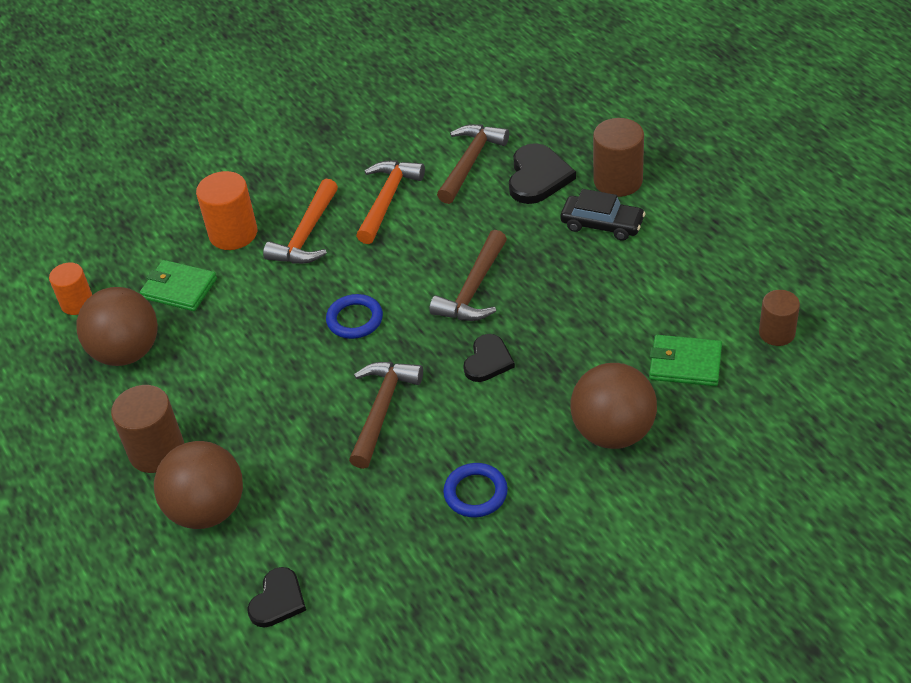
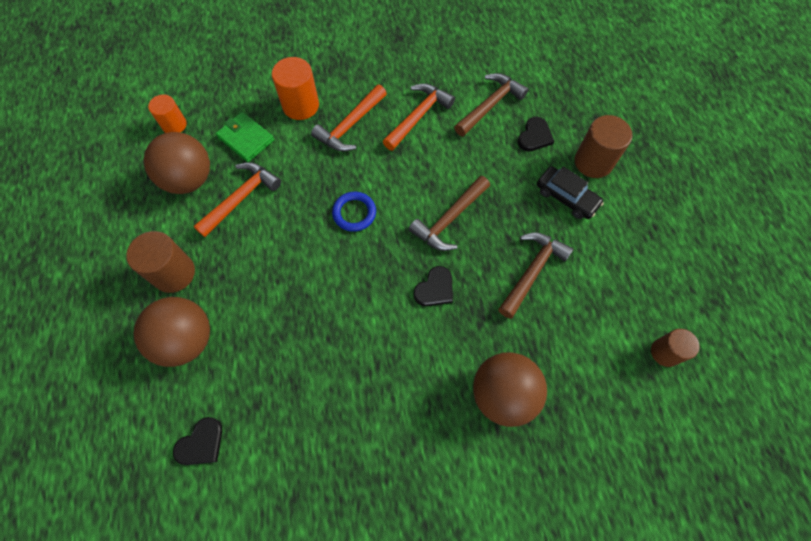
camera: 15 degrees right, 20 degrees up
(204, 350) = (241, 198): none -> orange hammer
(382, 410) = (341, 302): brown hammer -> brown hammer (532, 271)
(475, 493) = (379, 407): blue ring -> none
(538, 177) = (534, 136): black heart -> black heart, size x0.66
(685, 364) = (582, 352): green wallet -> none

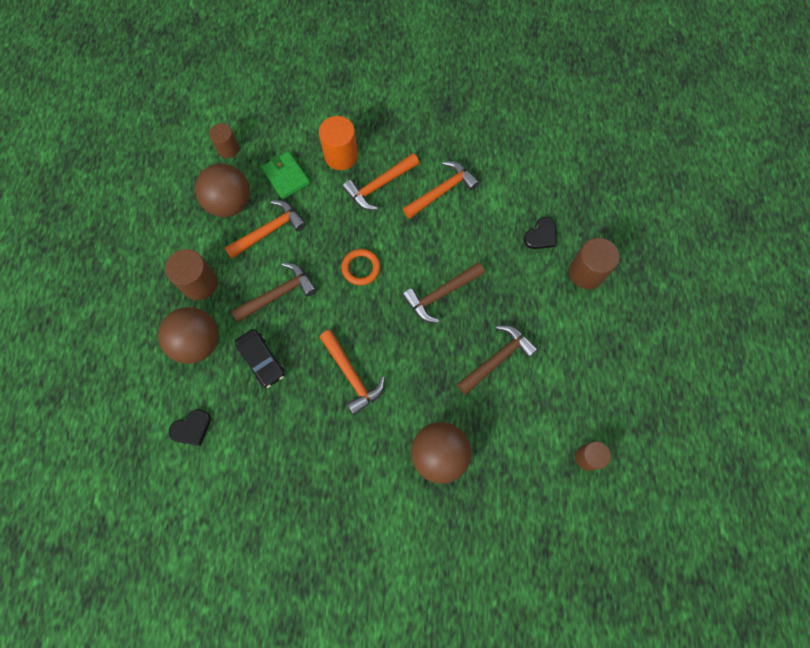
camera: 15 degrees right, 5 degrees up
(174, 125) = (228, 149): orange cylinder -> brown cylinder
(354, 213) = (361, 268): blue ring -> orange ring
(377, 331) = (351, 375): none -> orange hammer
(435, 289) = (410, 352): black heart -> none
(490, 105) = (510, 195): brown hammer -> brown hammer (278, 294)
(566, 197) = (550, 299): black car -> black car (261, 360)

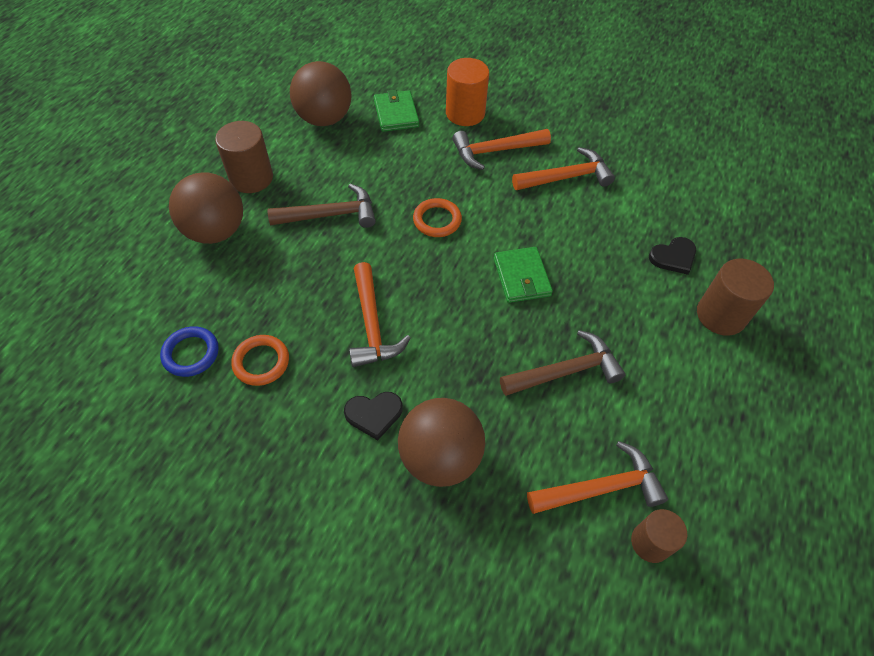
camera: 20 degrees right, 15 degrees down
(191, 428) = (157, 313): black heart -> black heart (374, 414)
(228, 149) = (349, 74): brown cylinder -> none
(234, 449) = (191, 353): none -> blue ring
(261, 360) = (275, 272): black car -> none
(269, 231) = (352, 154): orange hammer -> orange hammer (600, 488)
(287, 436) = (261, 362): none -> orange ring
(441, 294) = (521, 277): brown hammer -> green wallet

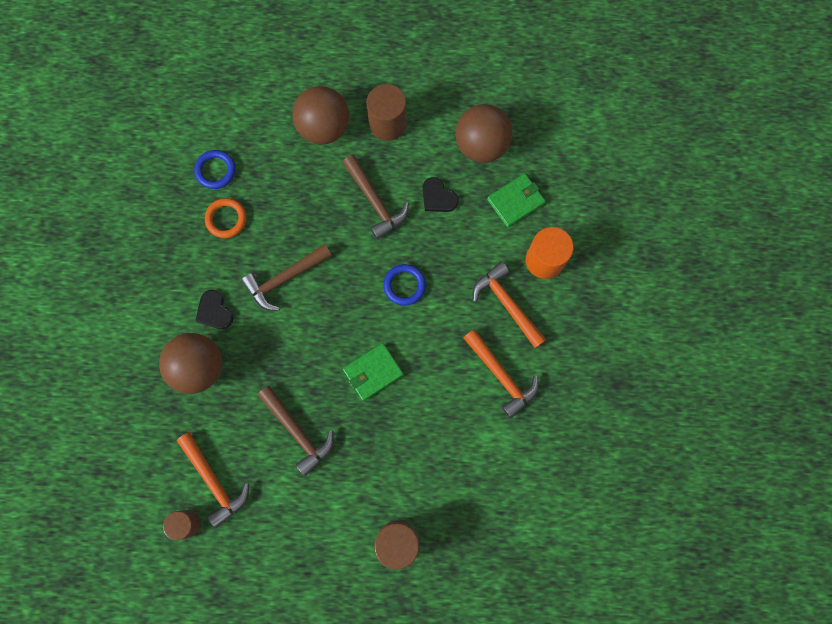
camera: 70 degrees right, 20 degrees up
(372, 324) = (285, 279): orange hammer -> brown hammer
(437, 220) = (404, 285): orange ring -> blue ring
(673, 257) = (445, 491): black heart -> black heart (438, 197)

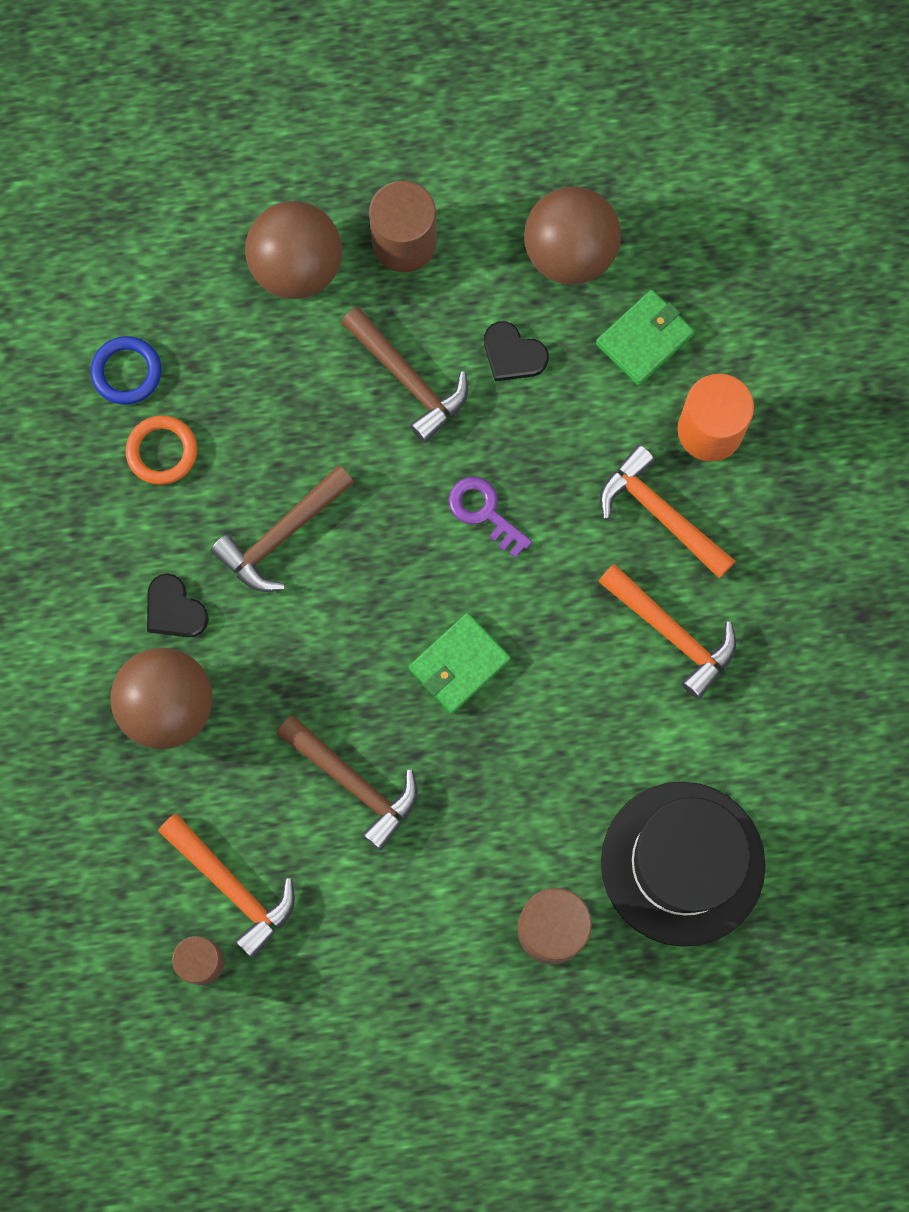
camera: 10 degrees left, 0 degrees up
(404, 285) = (484, 512): blue ring -> purple key
(483, 515) = (682, 863): none -> black hat

